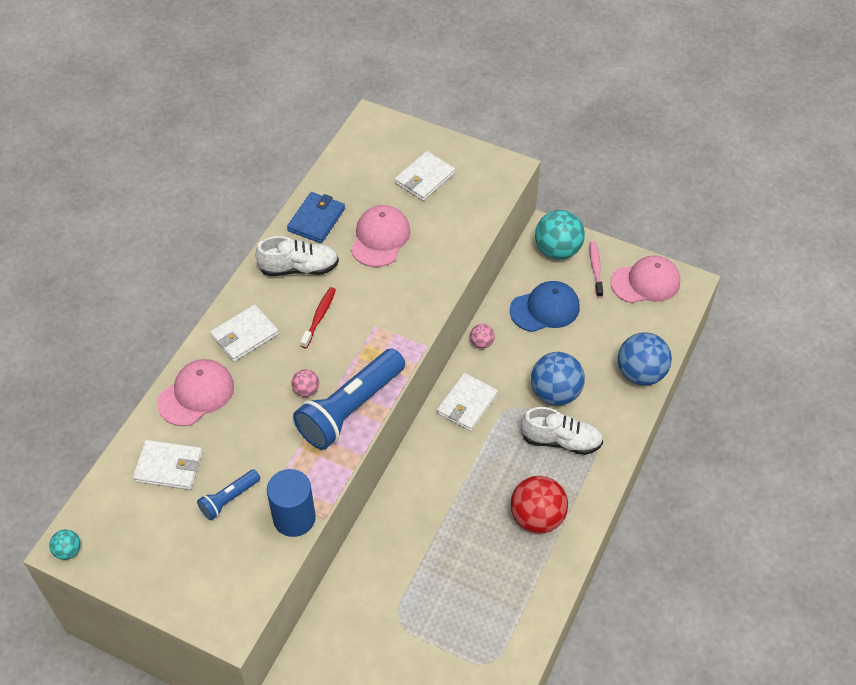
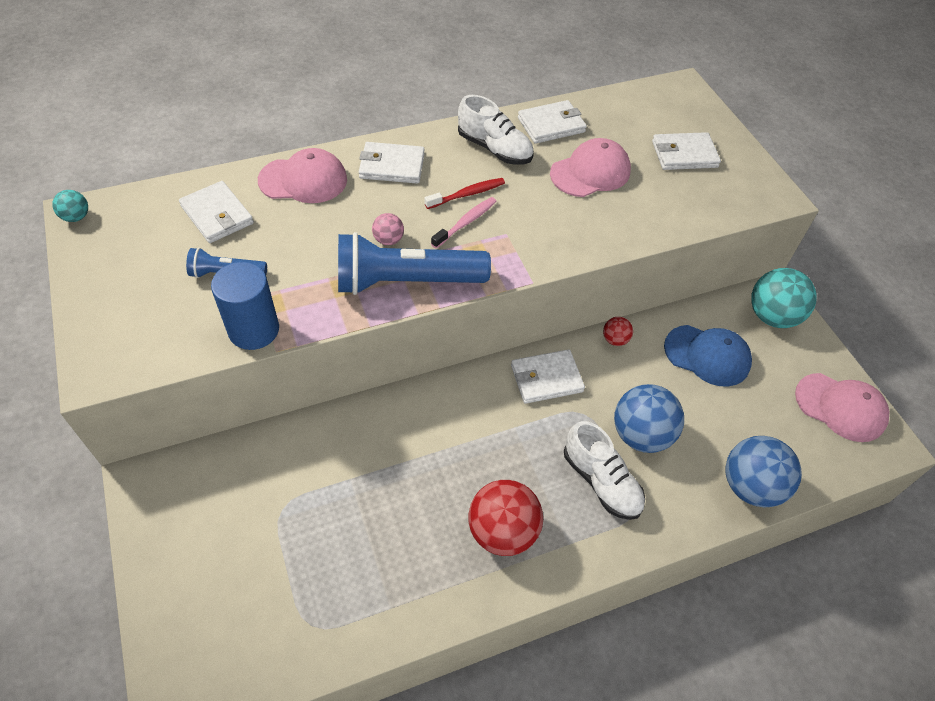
camera: 40 degrees right, 0 degrees up
(316, 219) = (551, 125): blue wallet -> white wallet
(481, 343) = (615, 339): pink ball -> red ball
(595, 268) = (796, 358): pink toothbrush -> pink toothbrush (466, 222)

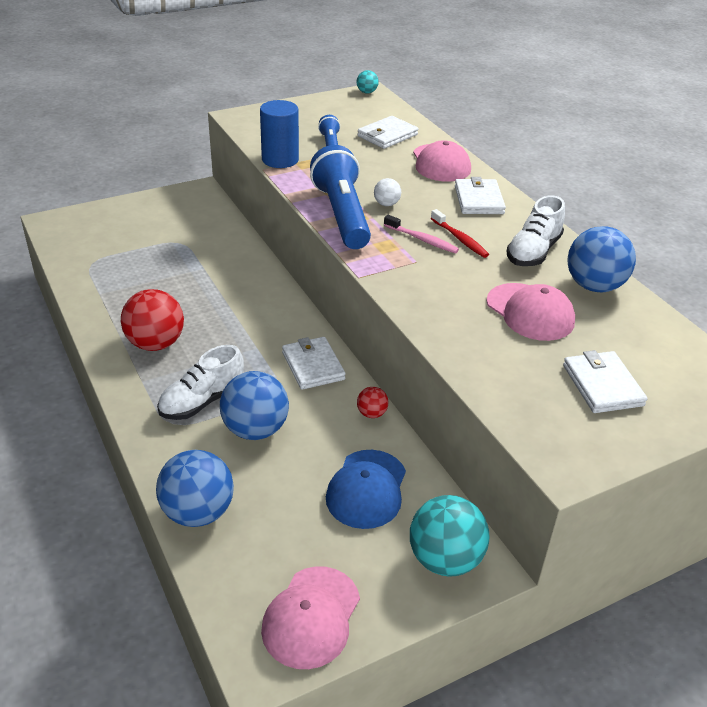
camera: 85 degrees right, 15 degrees down
(388, 240) = (386, 204): pink ball -> white ball
(551, 125) = (594, 286): white wallet -> blue ball

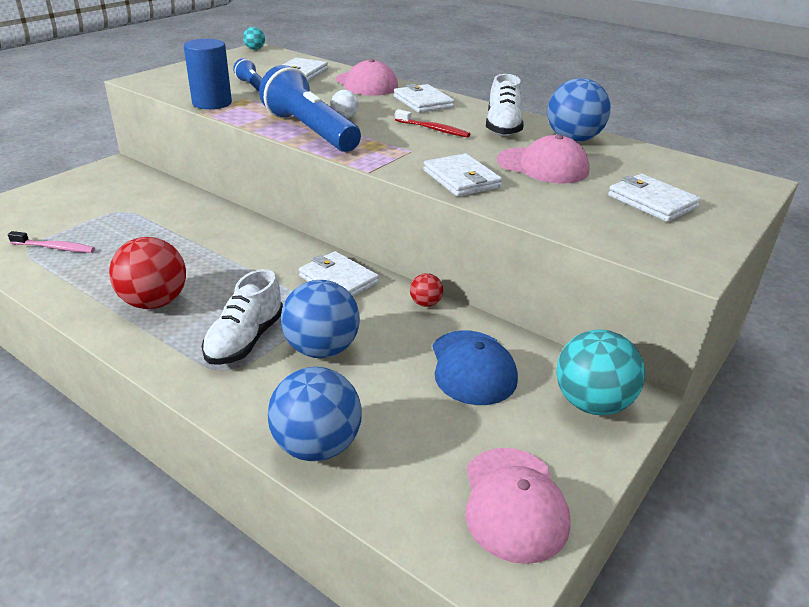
camera: 25 degrees left, 5 degrees down
(422, 240) = (401, 135): pink toothbrush -> pink toothbrush (55, 248)
(436, 307) = (461, 179): none -> white wallet

